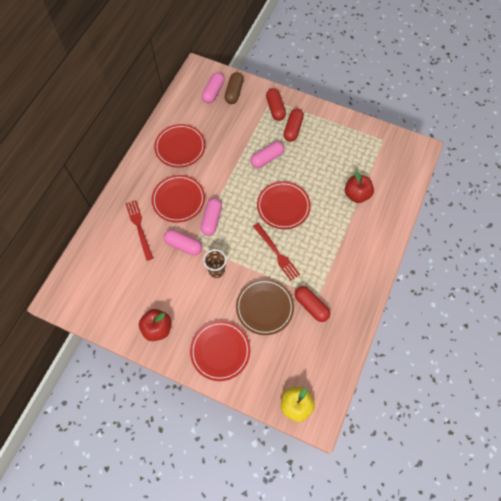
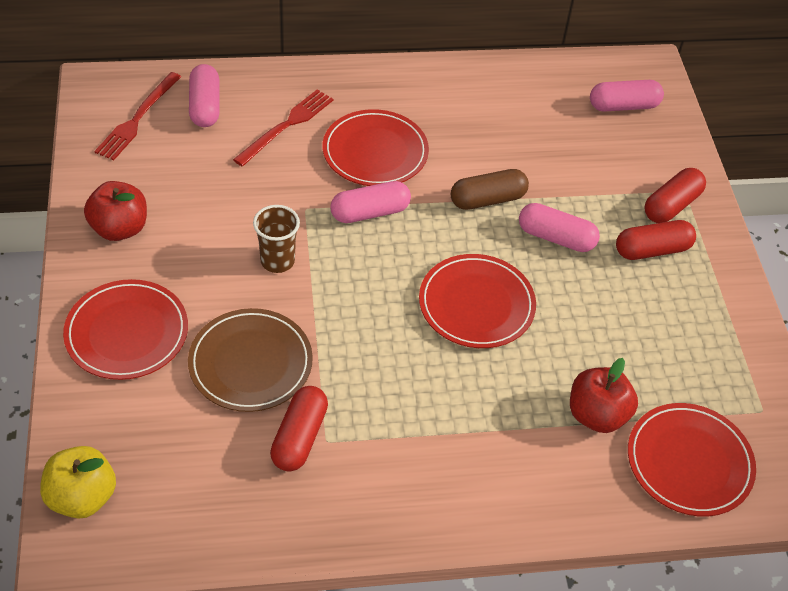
camera: 55 degrees right, 15 degrees down
(180, 147) = (476, 110): red plate -> red plate (689, 462)
(183, 245) = (294, 196): pink capsule -> pink capsule (205, 106)
(234, 92) = (649, 133): brown capsule -> brown capsule (487, 199)
(276, 253) = (372, 335): red fork -> red fork (138, 118)

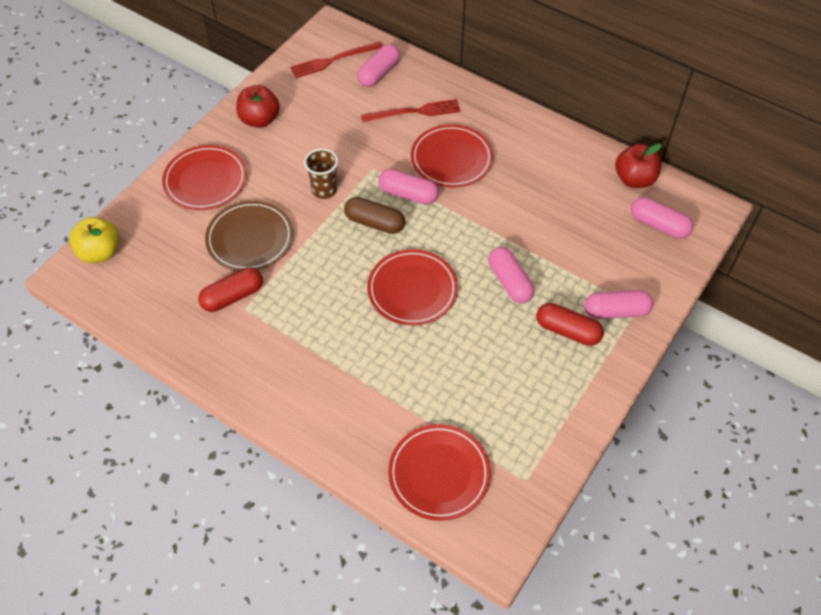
camera: 45 degrees right, 5 degrees up
(487, 199) = (491, 230): brown capsule -> brown capsule (374, 223)
(597, 415) = (413, 404): red apple -> red apple (634, 179)
(671, 205) = (616, 311): red capsule -> pink capsule

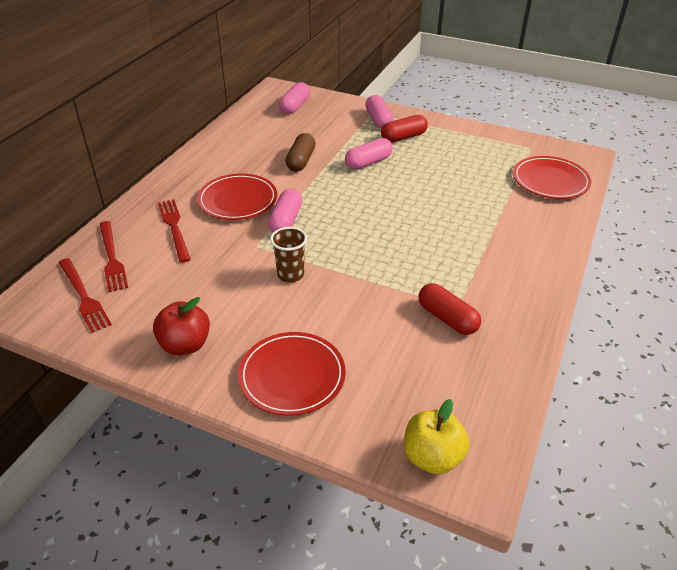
camera: 100 degrees left, 15 degrees down
(250, 238) = (369, 319): brown plate -> none
(374, 223) = (325, 236): brown capsule -> brown capsule (301, 161)
(379, 73) = (112, 258): pink capsule -> red fork
(412, 289) = (394, 208): red plate -> none
(567, 331) = (403, 137): red capsule -> red capsule turned 45 degrees clockwise
(634, 179) = (251, 116): red apple -> none

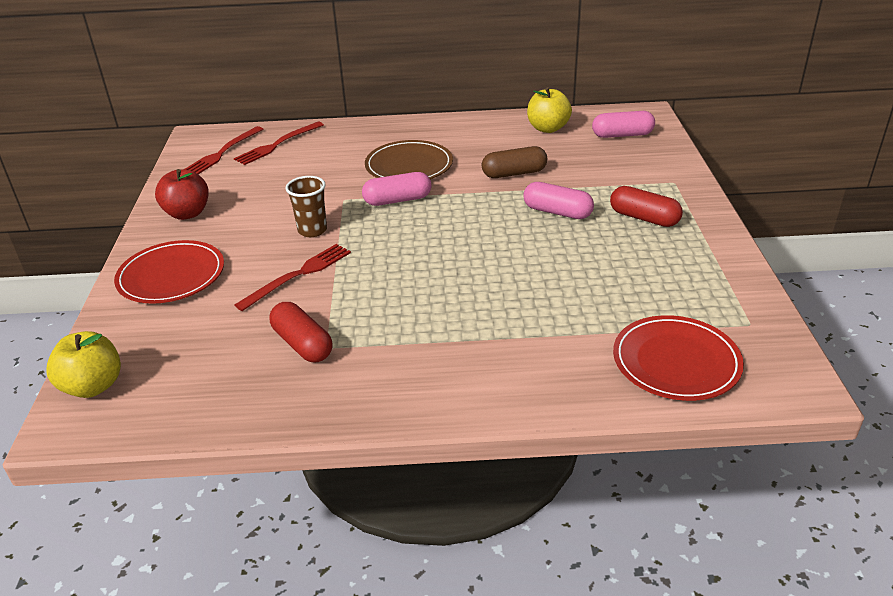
camera: 65 degrees right, 5 degrees down
(174, 227) = (340, 153): red fork -> red fork (298, 275)
(238, 200) = (409, 166): red plate -> brown plate
(252, 127) = (548, 128): none -> yellow apple
(378, 120) = (662, 191): pink capsule -> none
(447, 318) = (302, 344): red capsule -> red capsule turned 60 degrees counterclockwise

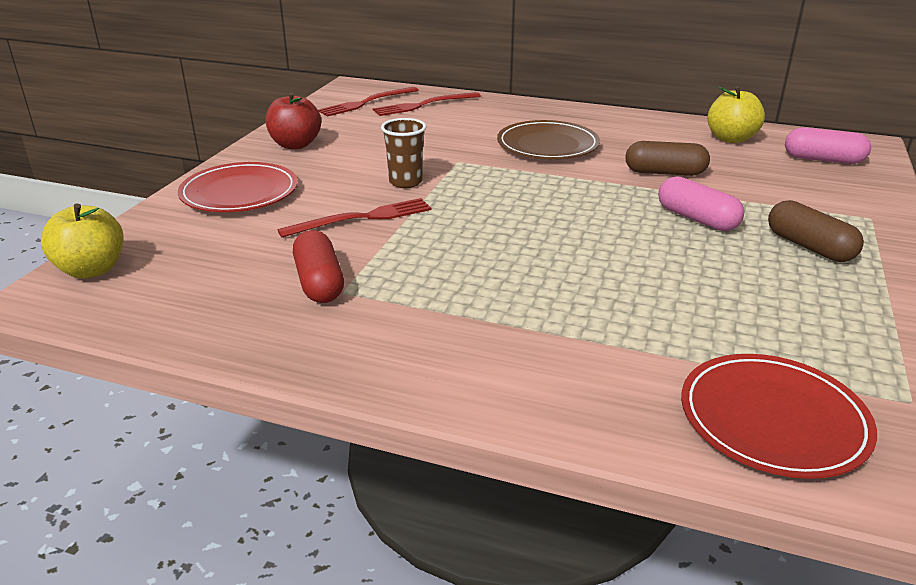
camera: 20 degrees right, 5 degrees down
(397, 200) = (514, 173): pink capsule -> none
(644, 218) = (809, 247): red capsule -> brown capsule

